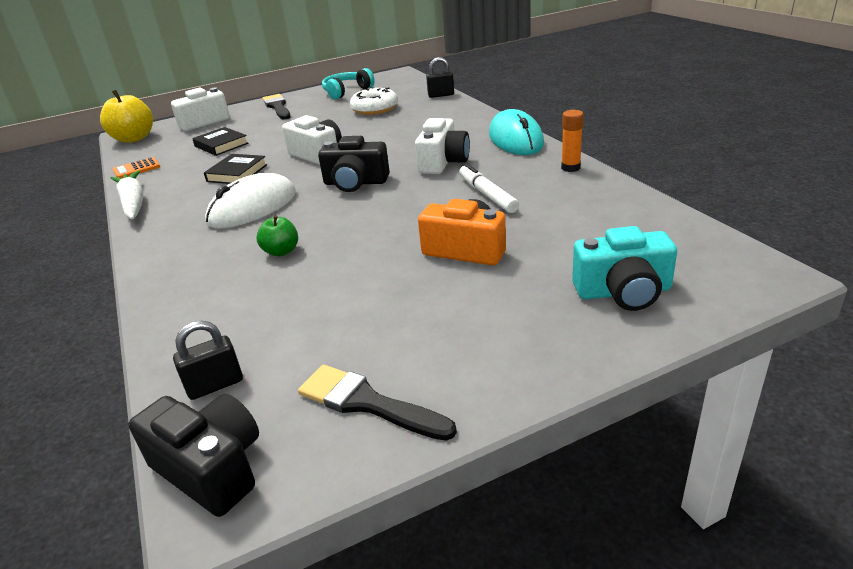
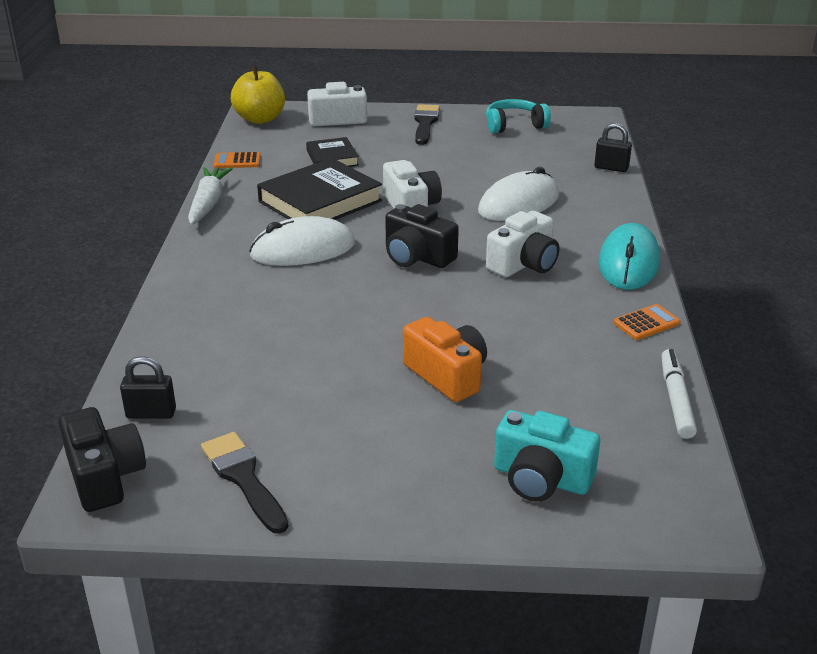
camera: 25 degrees right, 0 degrees up
(237, 173) = (320, 201): black book -> black book, size x1.79
(281, 251) = (290, 309): green apple -> none
(375, 109) = (521, 163): white donut -> none
(399, 130) = (519, 204): none -> white mouse
(487, 195) = (527, 322): white marker -> white marker (676, 399)
(570, 168) = (646, 323): orange glue stick -> orange calculator

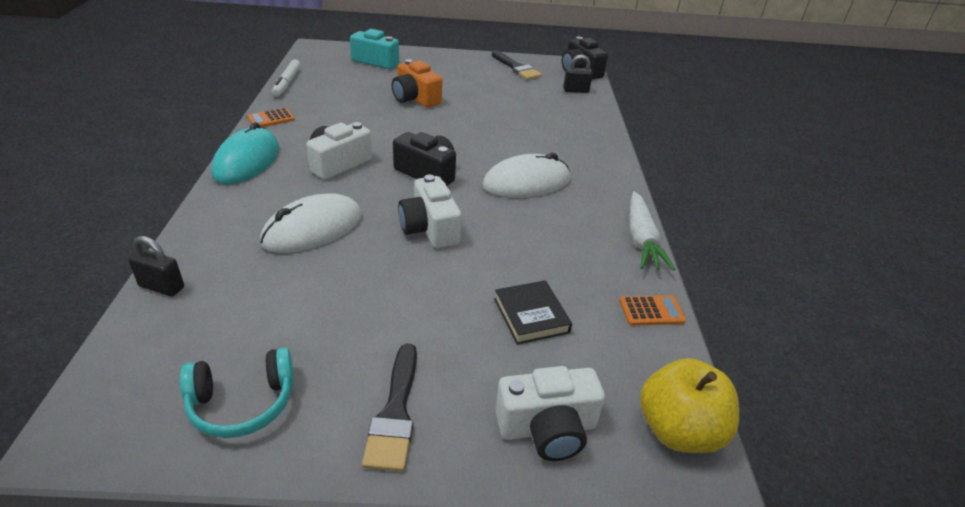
camera: 175 degrees right, 5 degrees up
(320, 201) = (526, 238): black book -> none

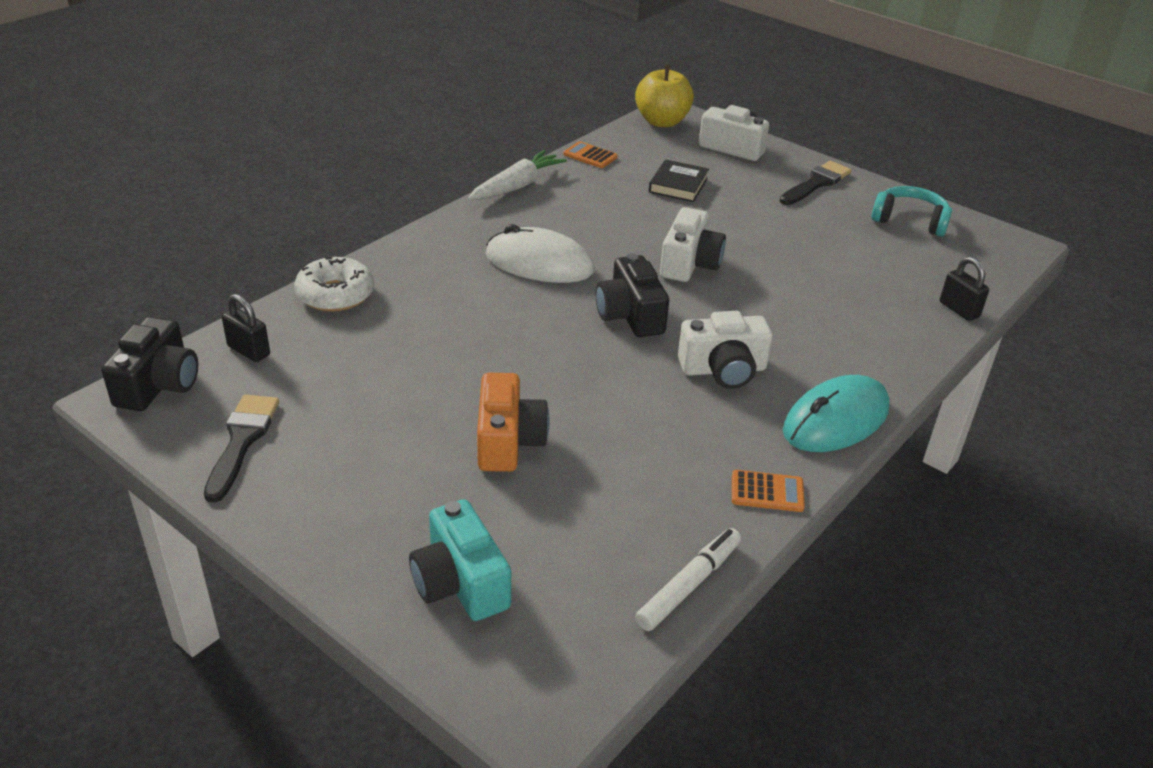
camera: 140 degrees left, 0 degrees up
(312, 229) = (802, 306): white mouse -> none
(592, 122) = (335, 294): none -> white donut

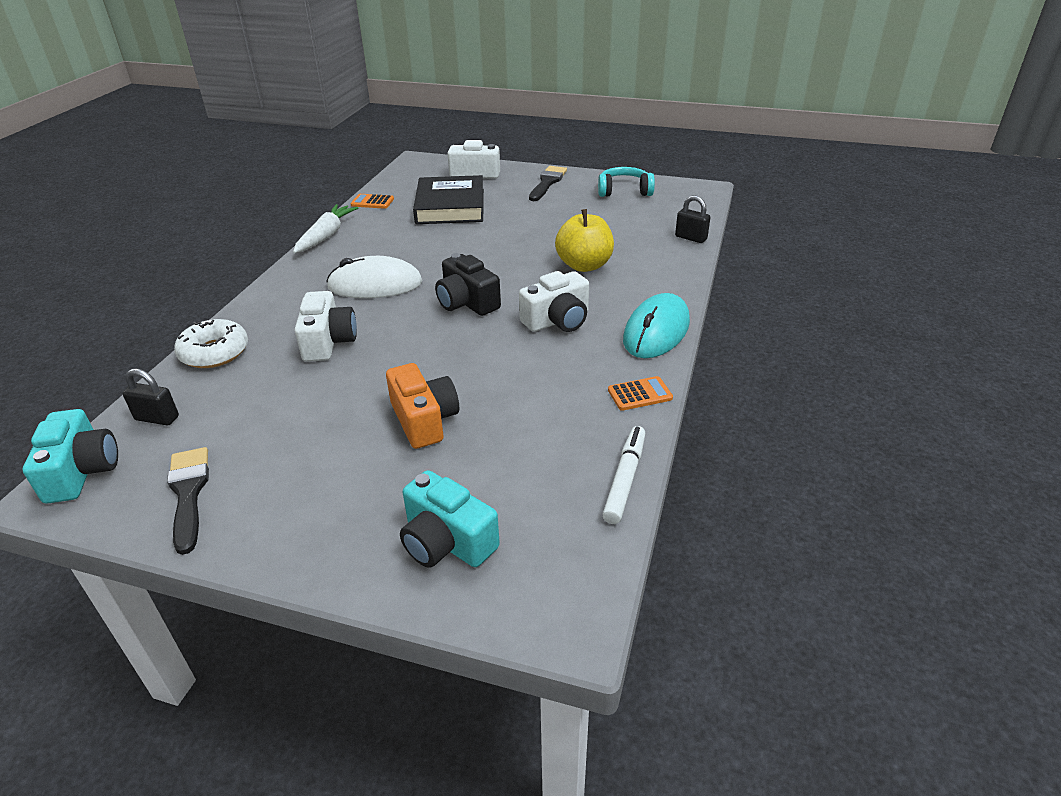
camera: 20 degrees left, 0 degrees up
(159, 384) = (82, 471): black camera -> turquoise camera
(662, 122) = (413, 168): yellow apple -> yellow apple (584, 265)
(678, 185) = (450, 206): black book -> black book, size x1.79
(689, 263) = (490, 256): white camera -> white camera (328, 341)

